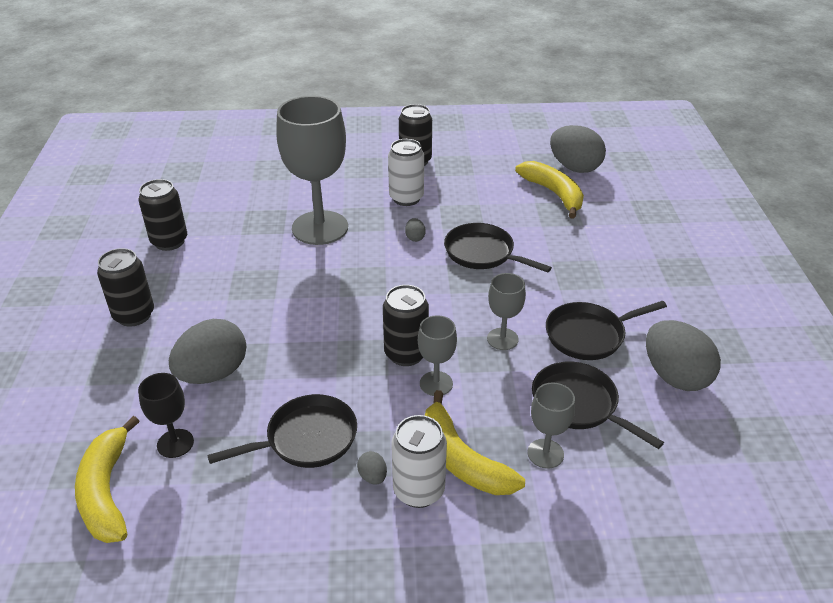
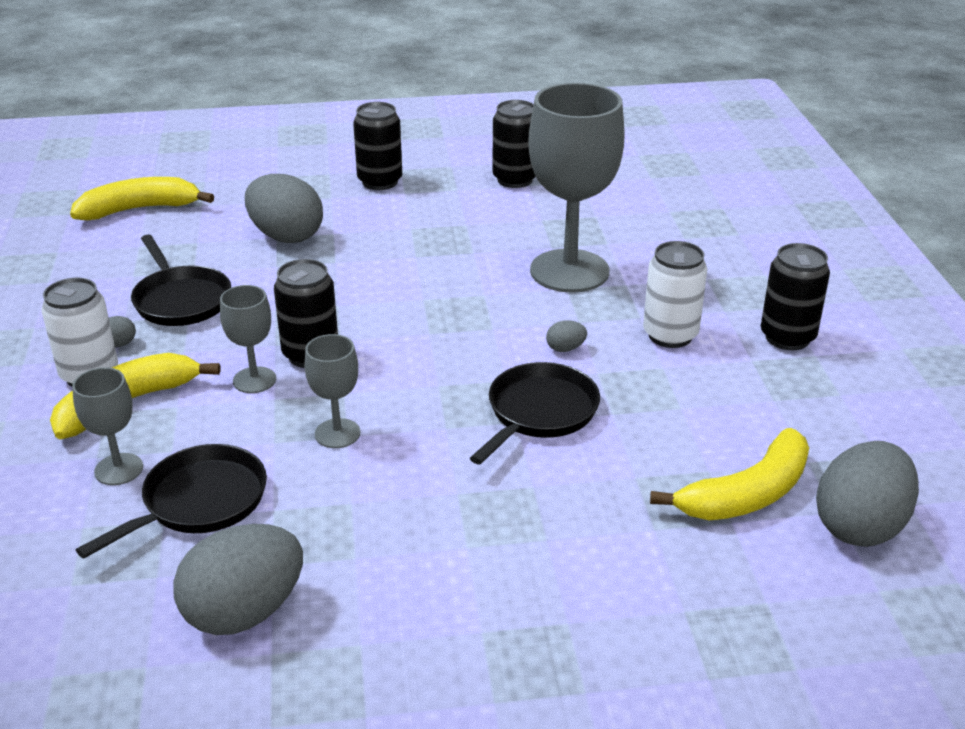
camera: 85 degrees right, 5 degrees down
(175, 443) = (190, 231): black goblet -> none
(589, 335) = (345, 520): black pan -> none

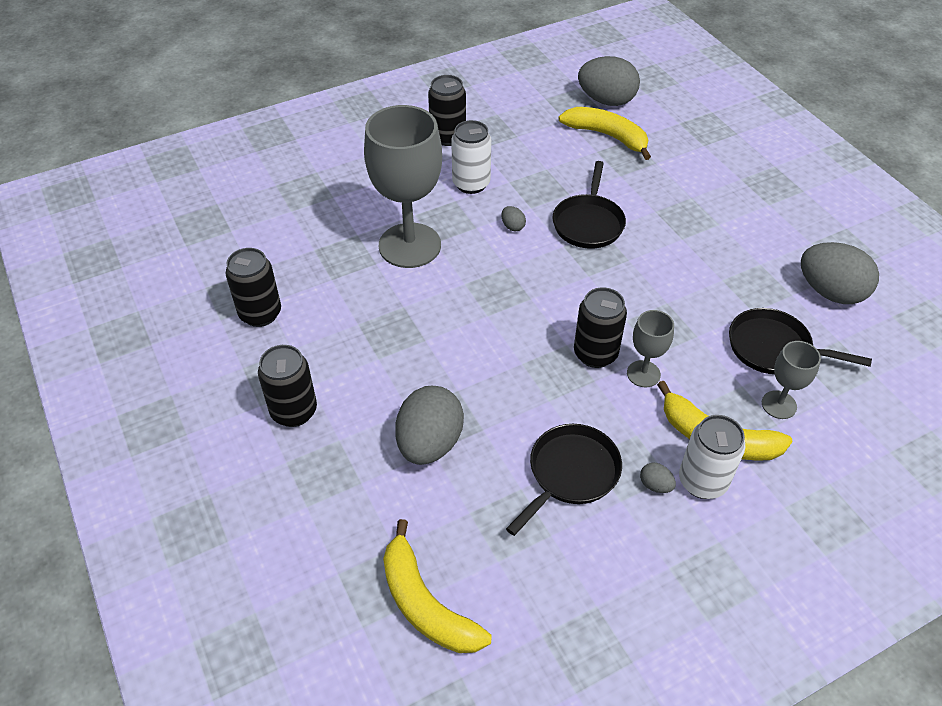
camera: 110 degrees left, 15 degrees up
(337, 433) = (668, 307): grey goblet -> none
(539, 413) = (588, 223): black pan -> black pan turned 90 degrees counterclockwise

